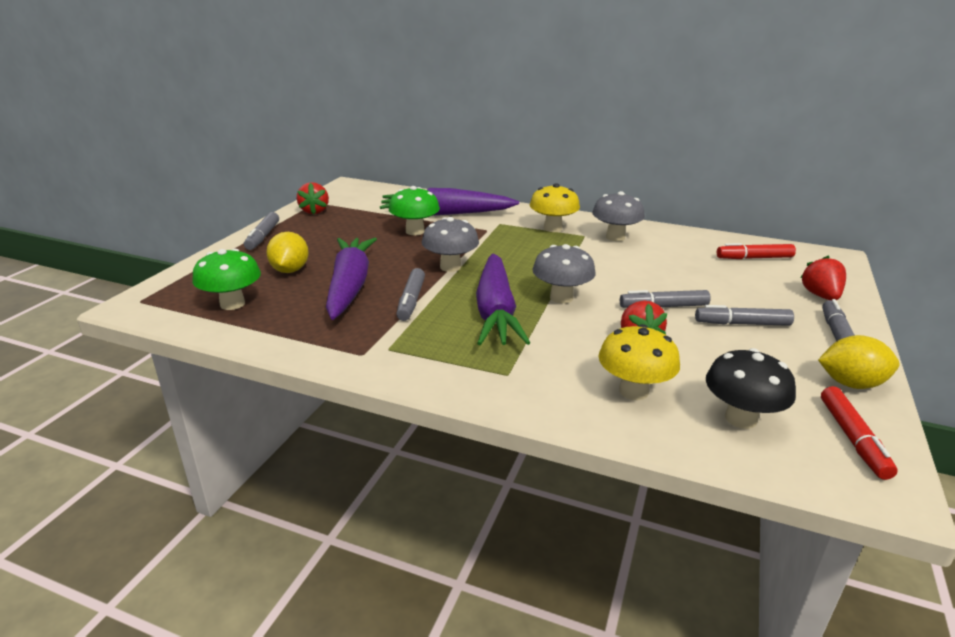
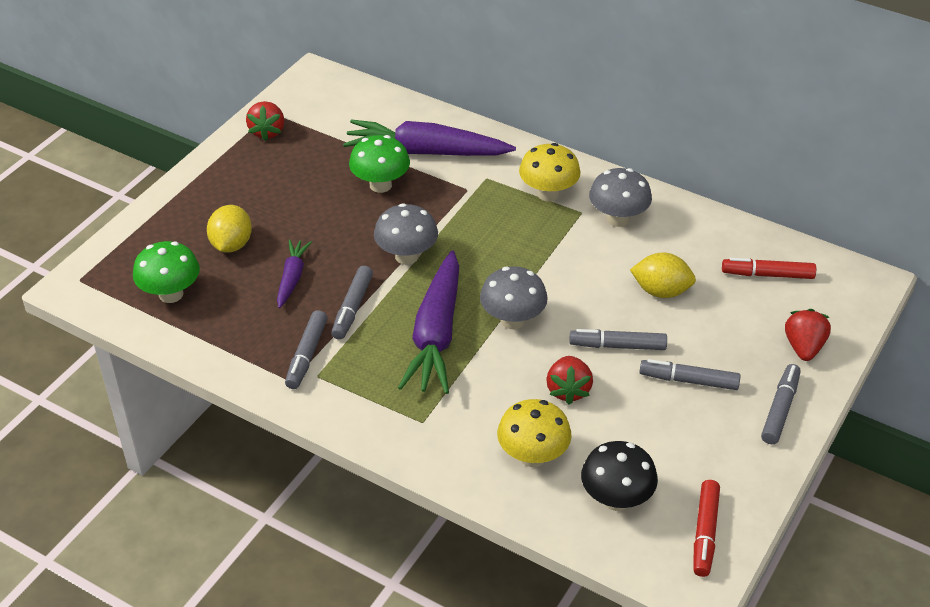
camera: 10 degrees right, 15 degrees up
(263, 236) = (205, 179): grey marker -> grey marker (307, 355)
(350, 286) = (292, 278): purple carrot -> purple carrot, size x0.52
(851, 383) = (748, 472): yellow lemon -> yellow lemon (661, 291)

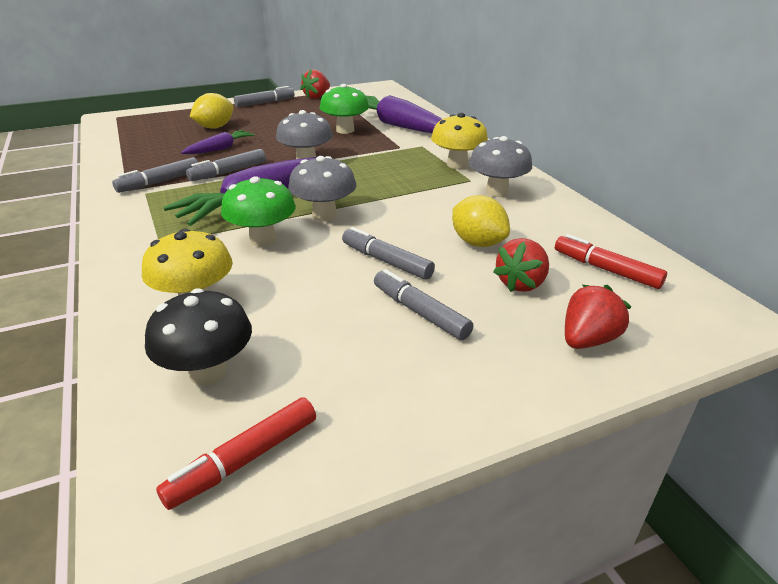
camera: 35 degrees right, 10 degrees down
(171, 294) = (145, 134): green mushroom -> green mushroom (263, 239)
(568, 390) = (298, 272): red strawberry -> red strawberry (521, 283)
(780, 409) = (493, 382): grey marker -> grey marker (264, 103)

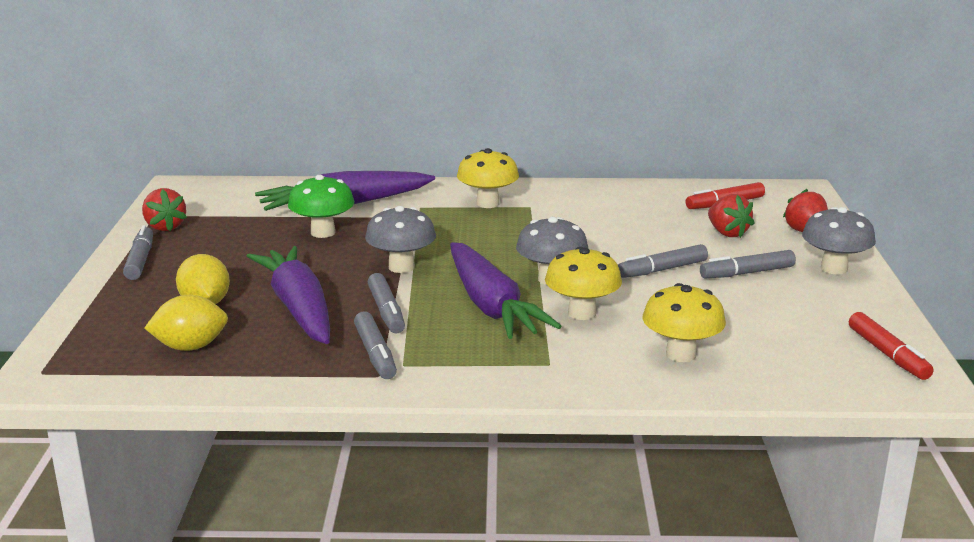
camera: 65 degrees left, 10 degrees down
(208, 372) = (788, 358): black mushroom -> none
(220, 149) = (298, 308): purple carrot -> purple carrot, size x1.94
(263, 239) = (582, 313): green mushroom -> yellow mushroom
(477, 243) = (655, 232): yellow lemon -> yellow lemon (190, 347)
(497, 192) = (565, 203): grey mushroom -> grey mushroom (834, 268)

